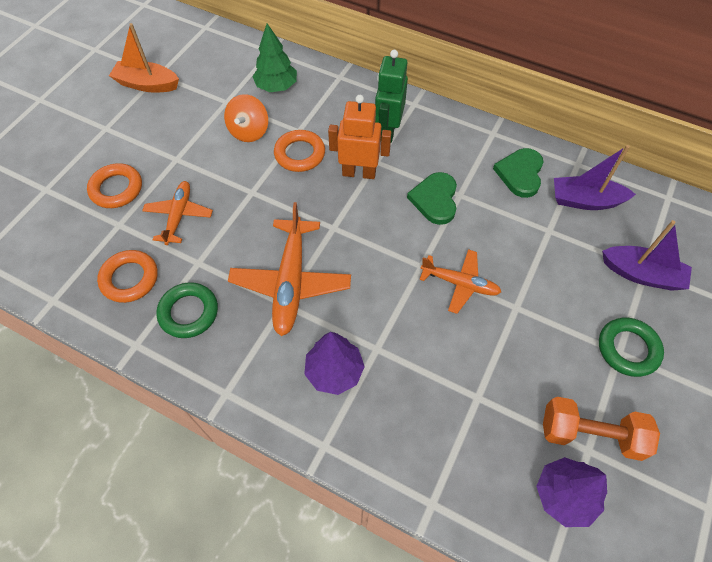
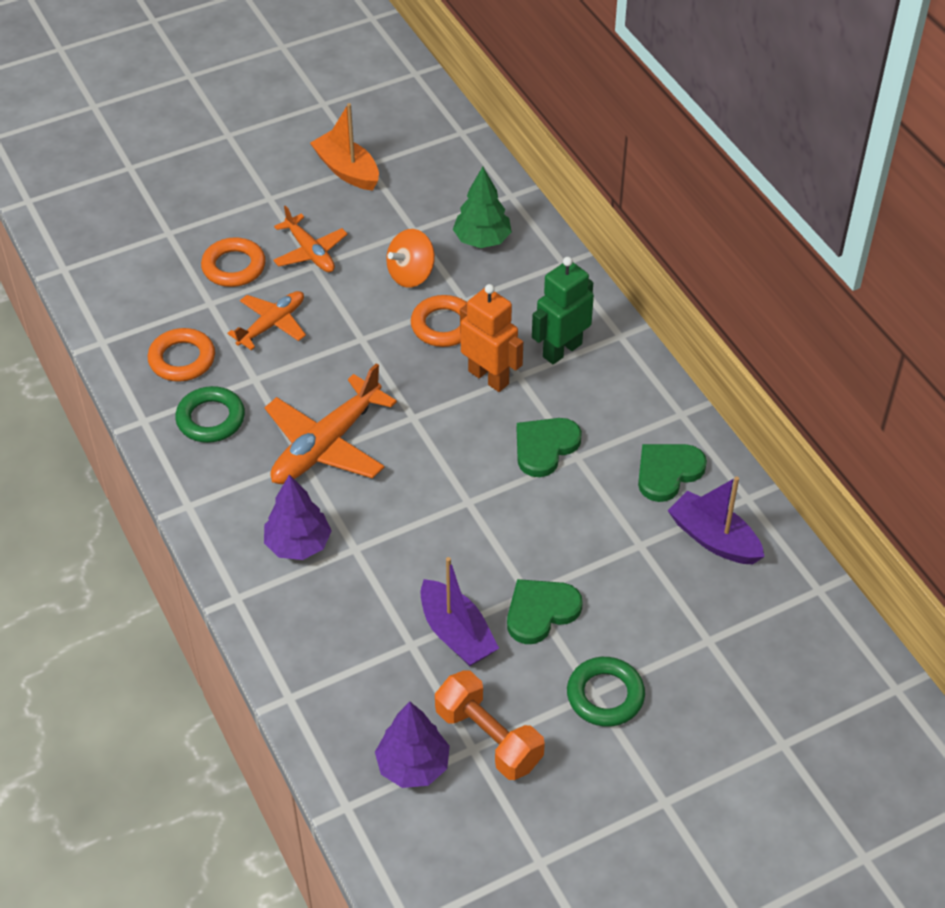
camera: 35 degrees right, 10 degrees down
(459, 283) = (491, 539): orange plane -> orange plane (310, 252)
(535, 315) = (540, 611): none -> green heart
(641, 274) = (697, 642): purple boat -> purple boat (456, 633)

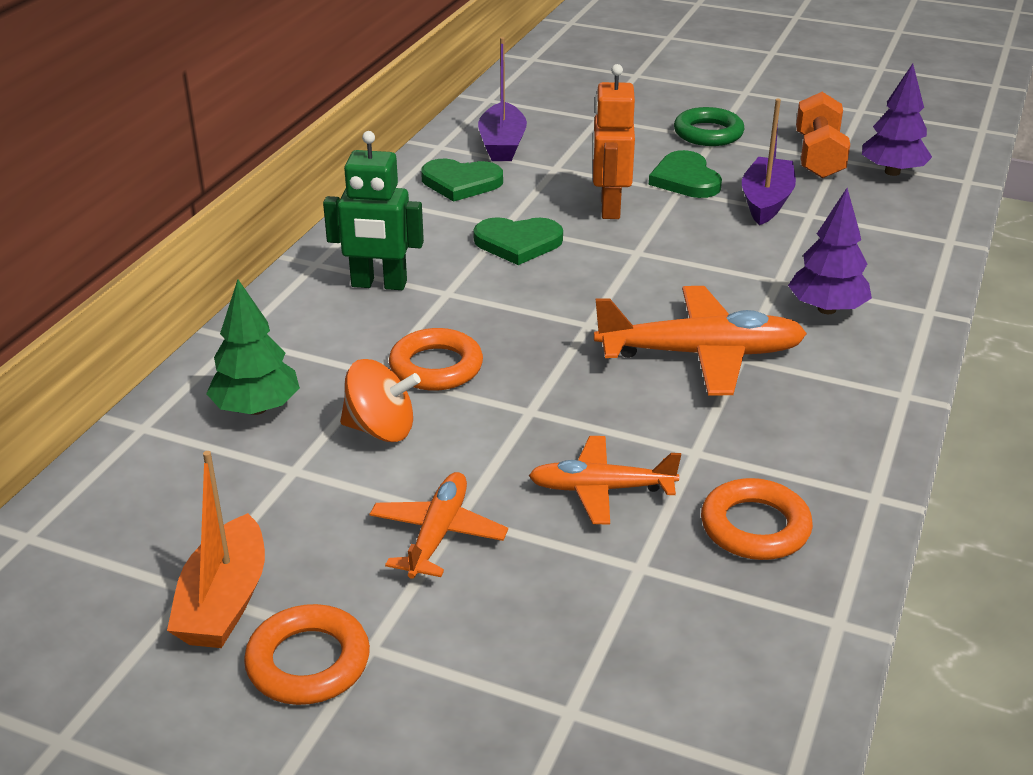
camera: 130 degrees left, 15 degrees down
(211, 419) = (793, 447): green ring -> none
(234, 267) = (550, 588): orange ring -> orange ring (308, 662)
(489, 377) = (473, 307): orange robot -> orange robot (609, 208)
(540, 611) = (685, 179): green heart -> green heart turned 60 degrees clockwise

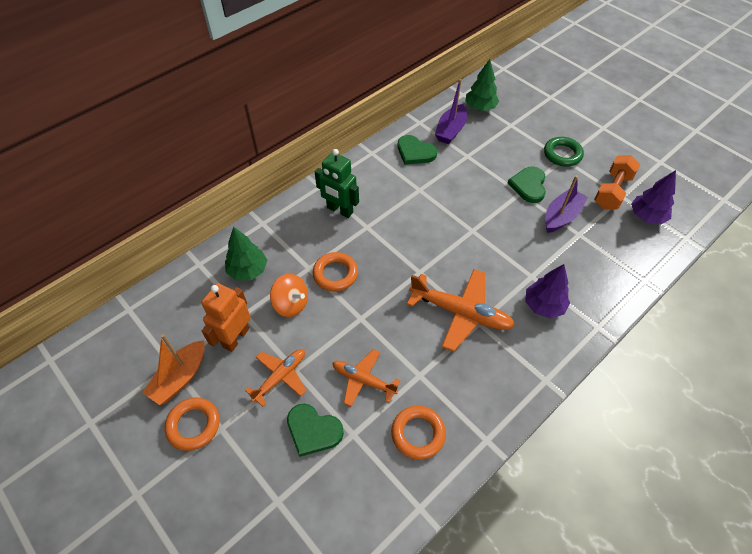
camera: 25 degrees right, 20 degrees up
(518, 243) = (418, 204): green heart -> green heart (313, 430)
(531, 109) = (480, 107): none -> green tree
(609, 208) = (477, 194): orange robot -> orange robot (236, 338)

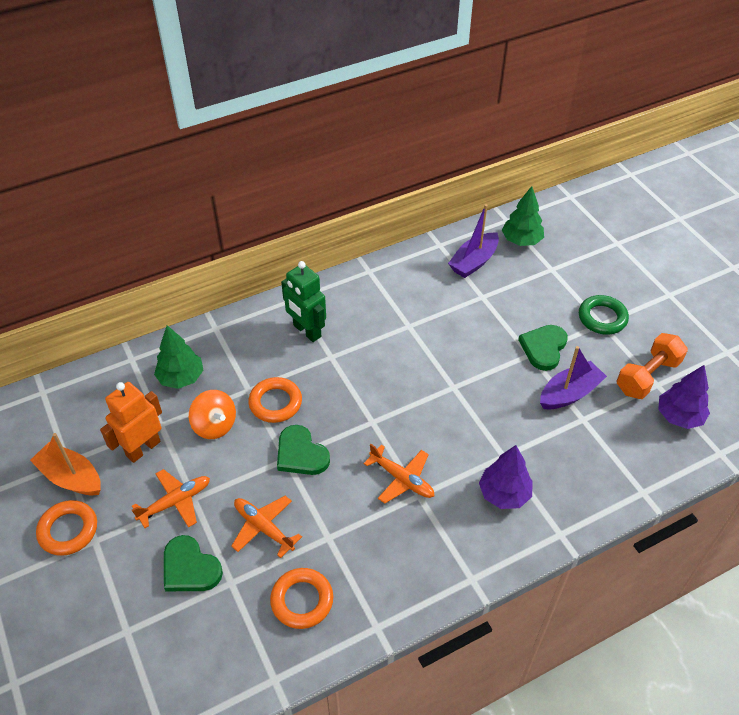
camera: 15 degrees right, 5 degrees down
(180, 378) = (71, 477): orange boat -> orange boat turned 75 degrees clockwise
(415, 152) = (420, 280): green heart -> green heart (301, 454)
(460, 312) = (401, 479): orange plane -> orange plane, size x0.62

